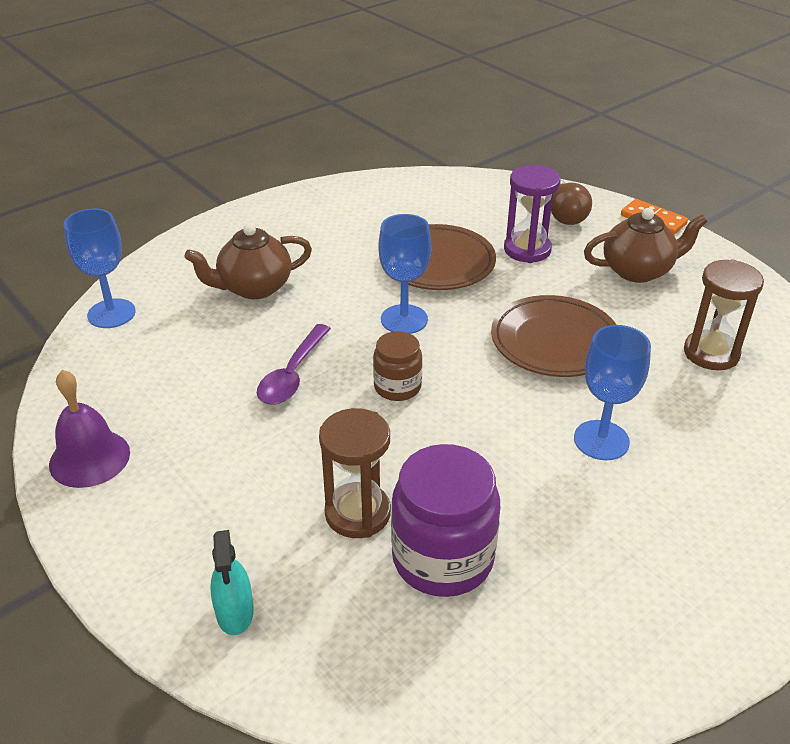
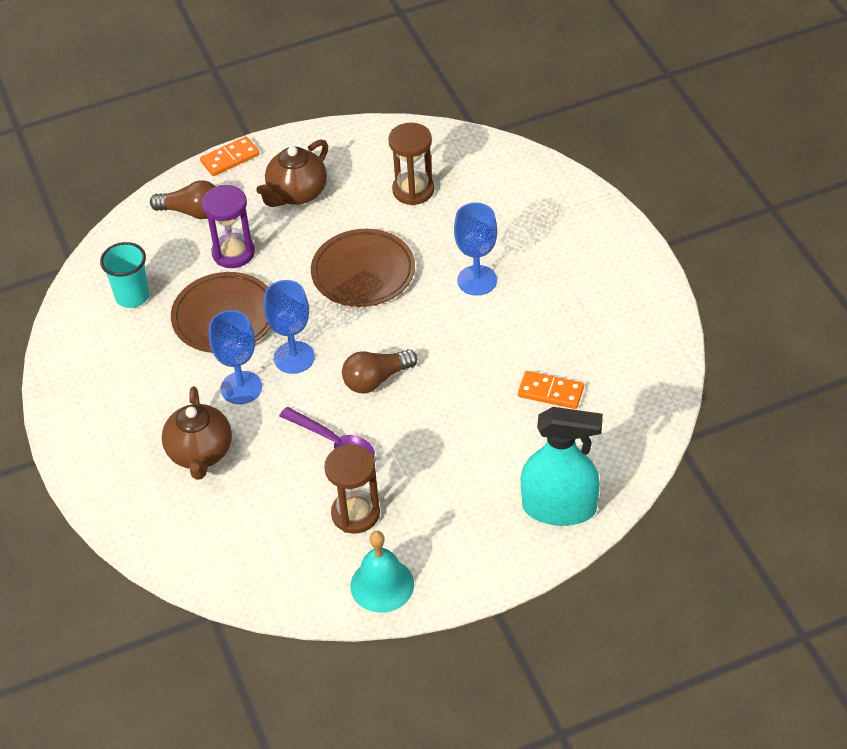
camera: 70 degrees left, 10 degrees up
(89, 458) = (382, 585): purple bell -> turquoise bell
(111, 313) = (191, 564): blue goblet -> blue goblet (241, 388)
(235, 612) = (559, 507): turquoise spray bottle -> turquoise spray bottle, size x1.93
(357, 513) = (497, 428): brown hourglass -> brown hourglass (355, 514)
(397, 387) = (376, 380): brown jar -> brown light bulb
(436, 207) = (132, 296): none -> turquoise cup
(442, 558) = (550, 392): purple jar -> orange domino
(638, 271) = (296, 193): brown teapot -> brown teapot turned 150 degrees counterclockwise

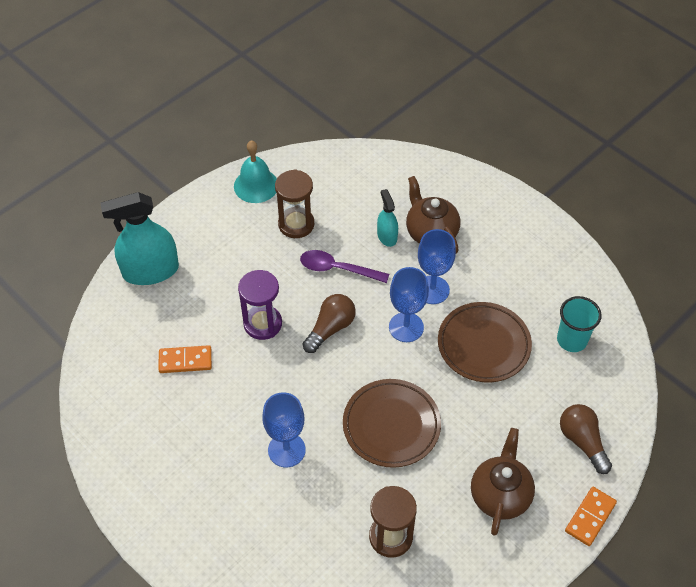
camera: 155 degrees right, 5 degrees up
(192, 212) = (582, 441): brown light bulb -> brown light bulb turned 75 degrees clockwise
(233, 253) = (516, 409): purple hourglass -> purple hourglass (262, 324)
(254, 464) = (387, 236): none -> turquoise spray bottle

